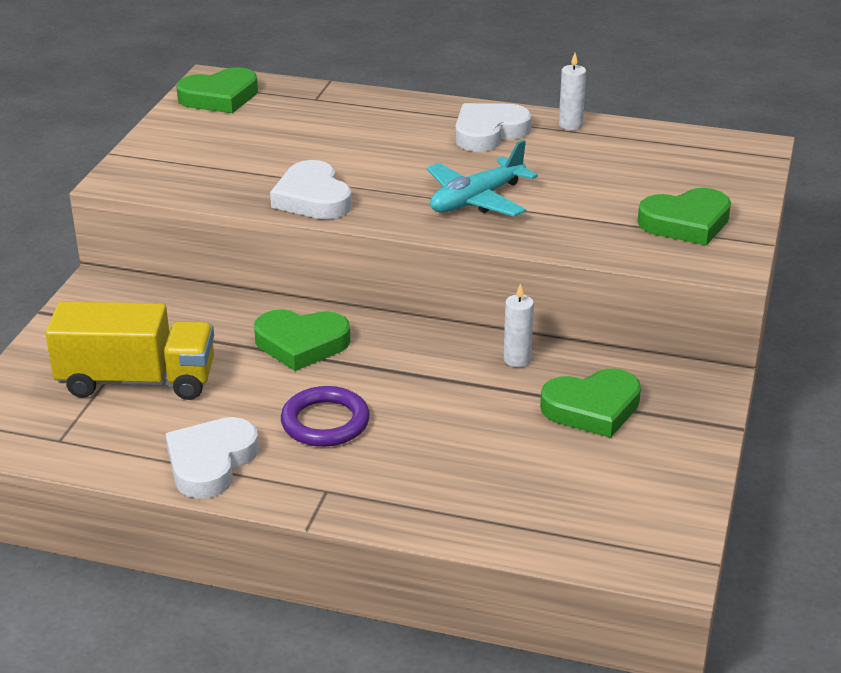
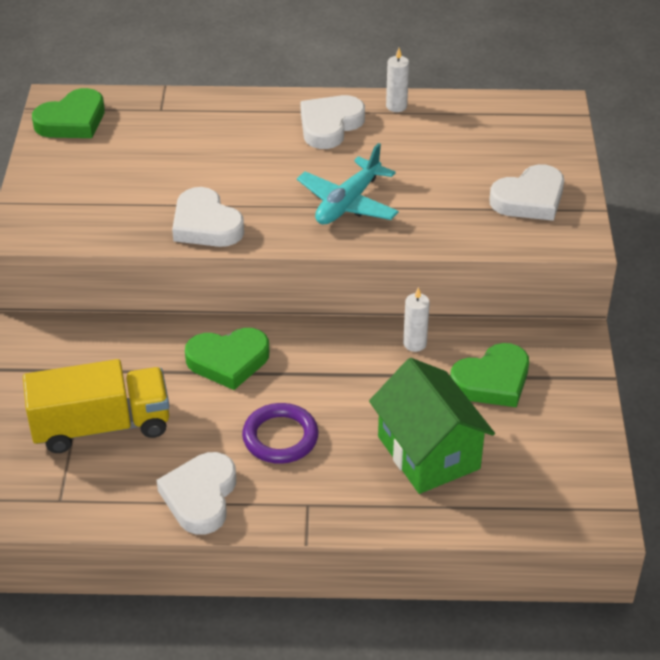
camera: 15 degrees left, 10 degrees up
(487, 464) = (428, 452): none -> green house
(686, 223) = (529, 199): green heart -> white heart

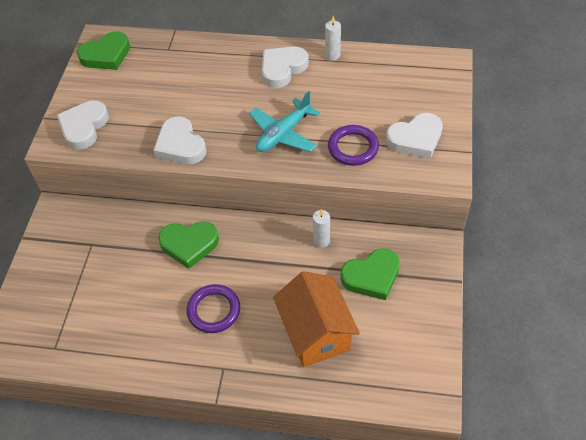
camera: 10 degrees right, 10 degrees up
(101, 426) = (93, 290): yellow truck -> none
(200, 497) = (150, 354): white heart -> white heart (84, 127)
(428, 452) = (316, 333): green house -> orange house
(447, 214) = (353, 148): none -> purple ring

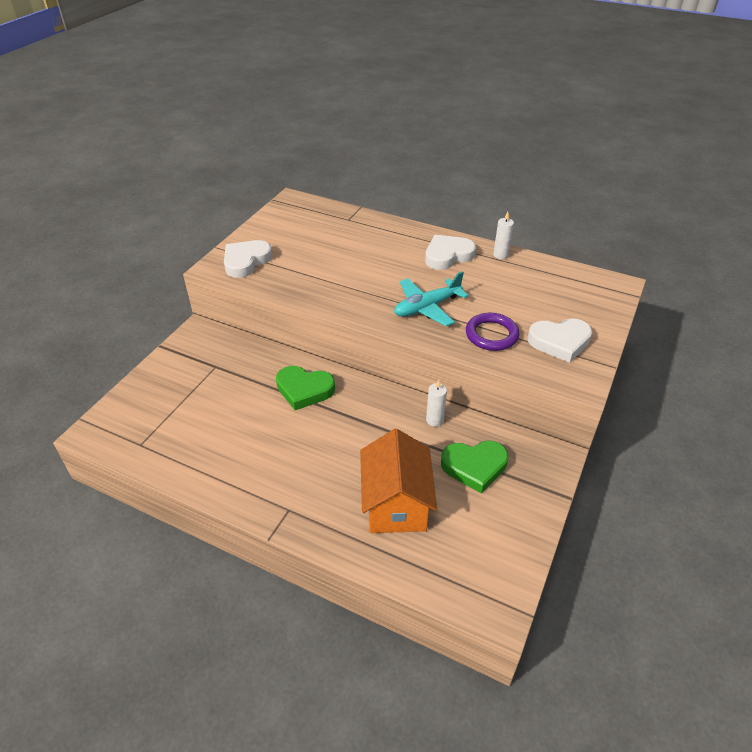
camera: 15 degrees right, 10 degrees down
(106, 55) = (292, 213): green heart -> none
(180, 145) = (325, 294): white heart -> none
(214, 310) = (302, 454): purple ring -> none

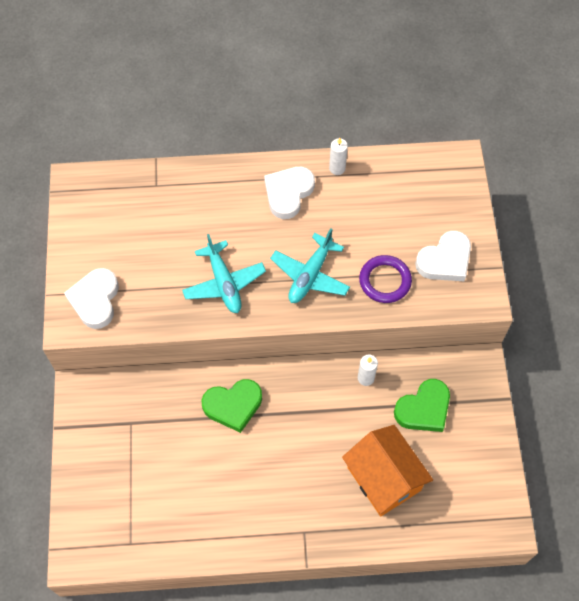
camera: 30 degrees left, 20 degrees up
(351, 287) = (224, 283): none -> turquoise plane

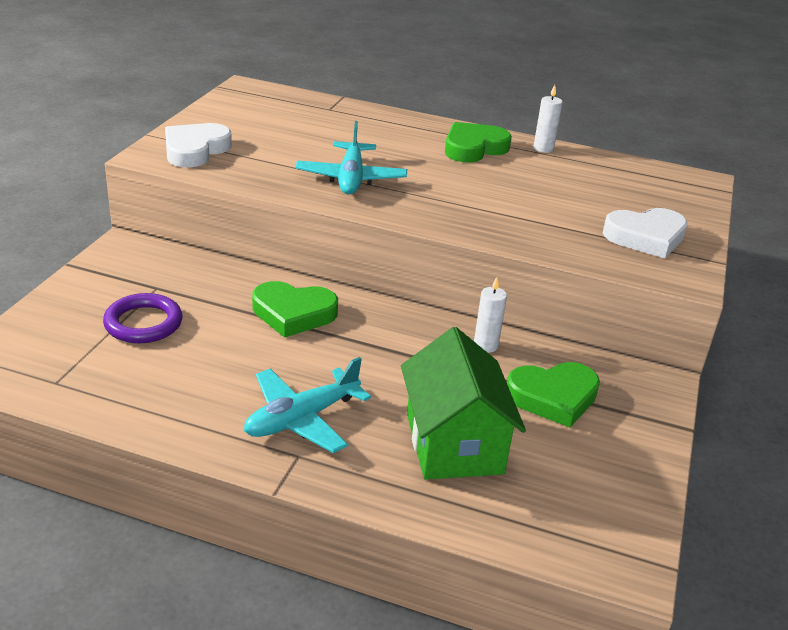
camera: 20 degrees right, 30 degrees down
(288, 193) = (474, 148): white heart -> green heart
(310, 275) = (460, 201): turquoise plane -> turquoise plane (302, 419)
(384, 478) = (454, 443): orange house -> green house
(385, 281) = (555, 229): purple ring -> purple ring (143, 323)

